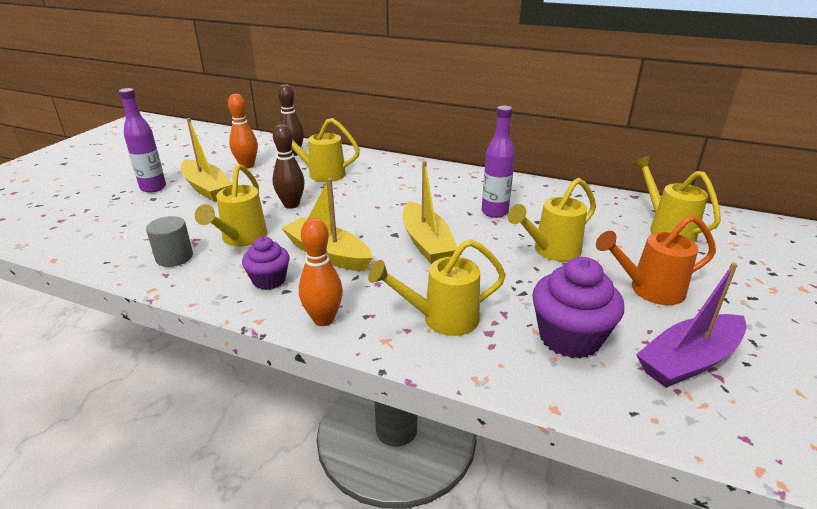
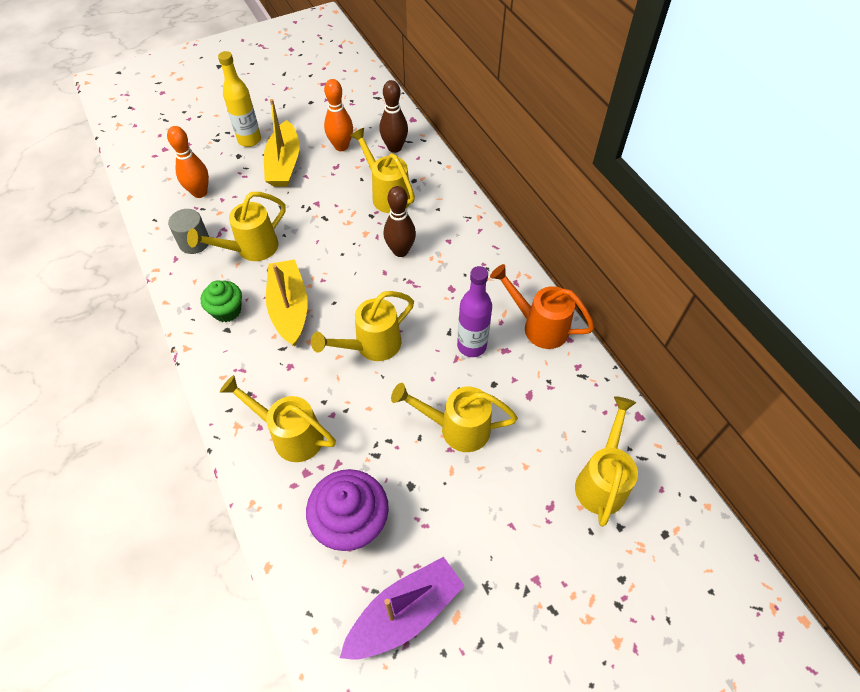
camera: 40 degrees right, 25 degrees up
(153, 188) = (249, 140): purple bottle -> yellow bottle
(269, 280) = (227, 311): purple cupcake -> green cupcake
(291, 205) = (323, 227): brown bowling pin -> brown bowling pin (400, 251)
(323, 319) = (221, 376): orange bowling pin -> orange bowling pin (200, 192)
(426, 243) = (371, 346): yellow boat -> yellow watering can
(648, 290) = (475, 531): orange watering can -> orange watering can (538, 326)
(689, 361) = (404, 613): purple boat -> purple boat turned 135 degrees clockwise

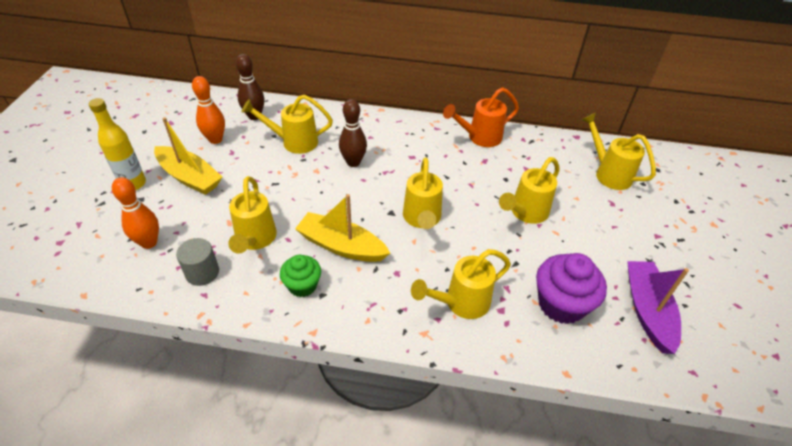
camera: 55 degrees left, 10 degrees down
(471, 346) = (467, 172): purple bottle -> none

